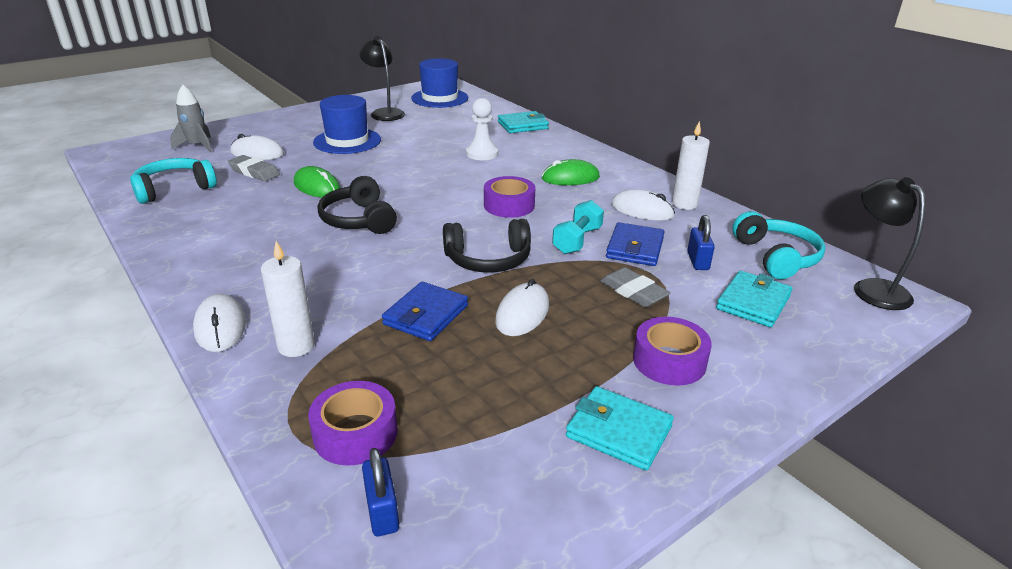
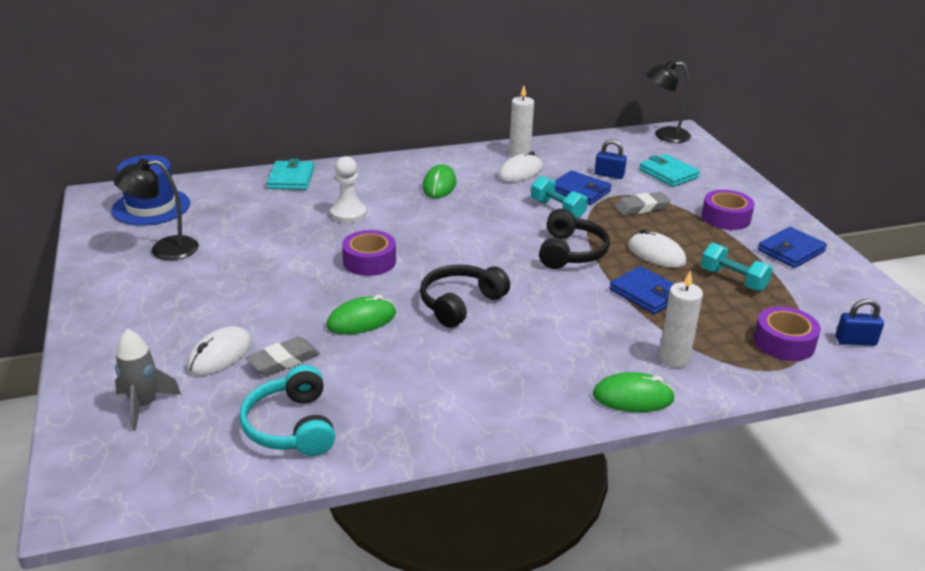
camera: 70 degrees left, 0 degrees up
(220, 327) = (633, 397): white mouse -> green mouse
(347, 141) = (238, 286): blue hat -> none
(359, 220) = (460, 303): black headphones -> black headphones turned 135 degrees clockwise
(496, 378) = (733, 280): none -> turquoise dumbbell
(509, 205) = (476, 224): purple tape -> purple tape (369, 261)
(618, 431) = (791, 251): turquoise wallet -> blue wallet
(776, 257) = (615, 149): turquoise headphones -> none

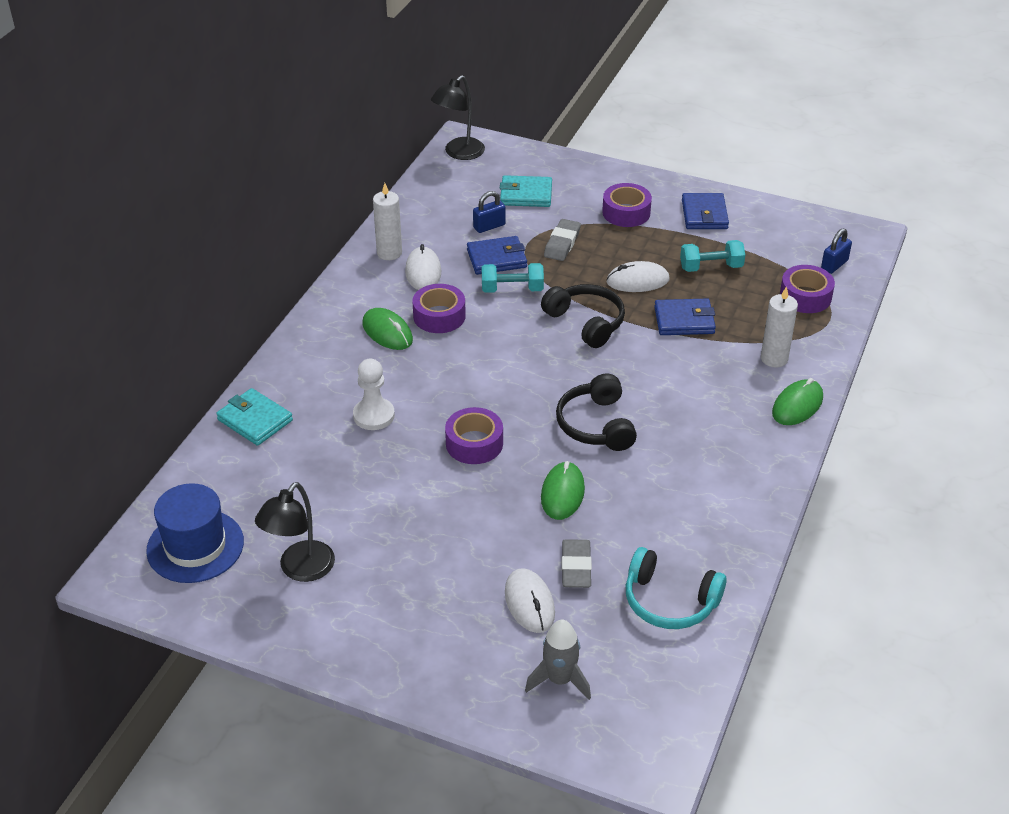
camera: 50 degrees left, 10 degrees up
(484, 195) = (439, 316): none -> purple tape

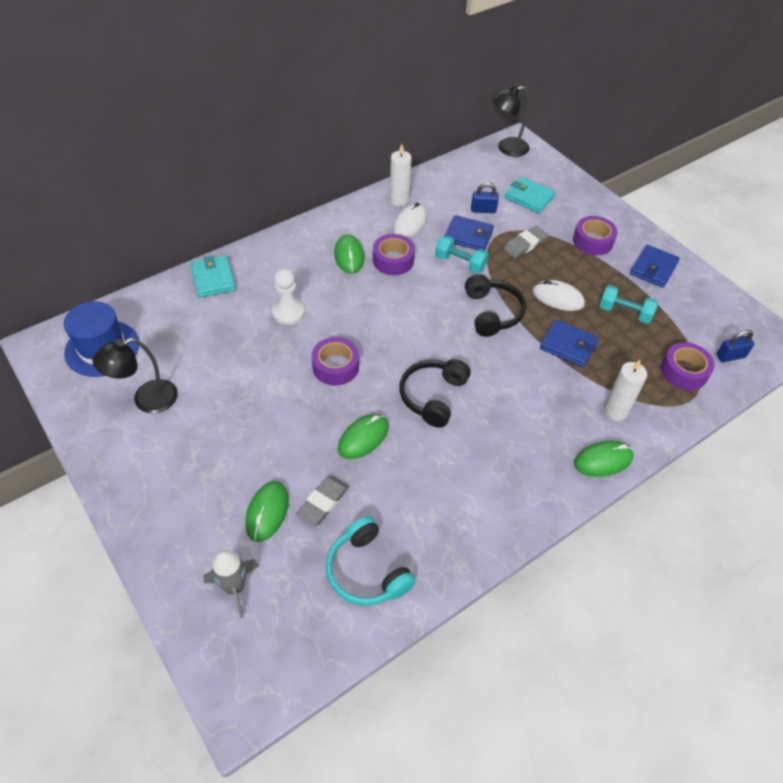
camera: 30 degrees right, 10 degrees up
(529, 603) = (267, 512): white mouse -> green mouse

